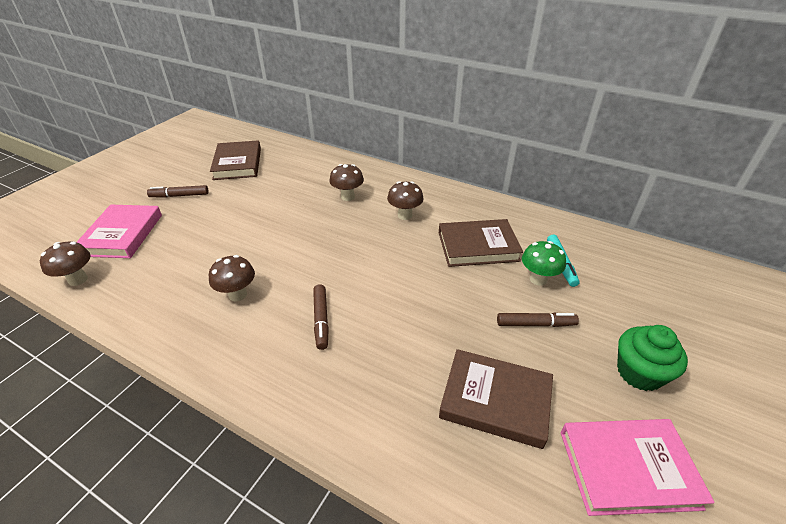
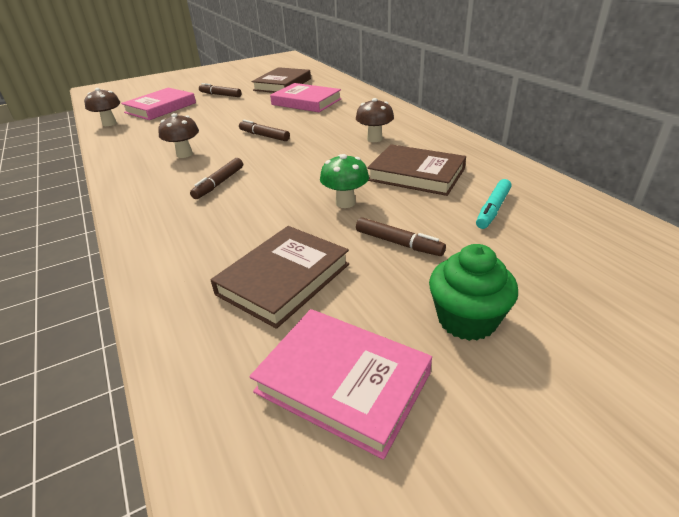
camera: 35 degrees right, 5 degrees down
(291, 183) = (306, 102): none -> pink book
(297, 242) = (264, 136): none -> brown marker
(347, 197) = (340, 118): brown mushroom -> none
(495, 400) = (283, 279): brown book -> brown book turned 75 degrees clockwise
(538, 279) = (448, 213): green mushroom -> green mushroom (345, 203)

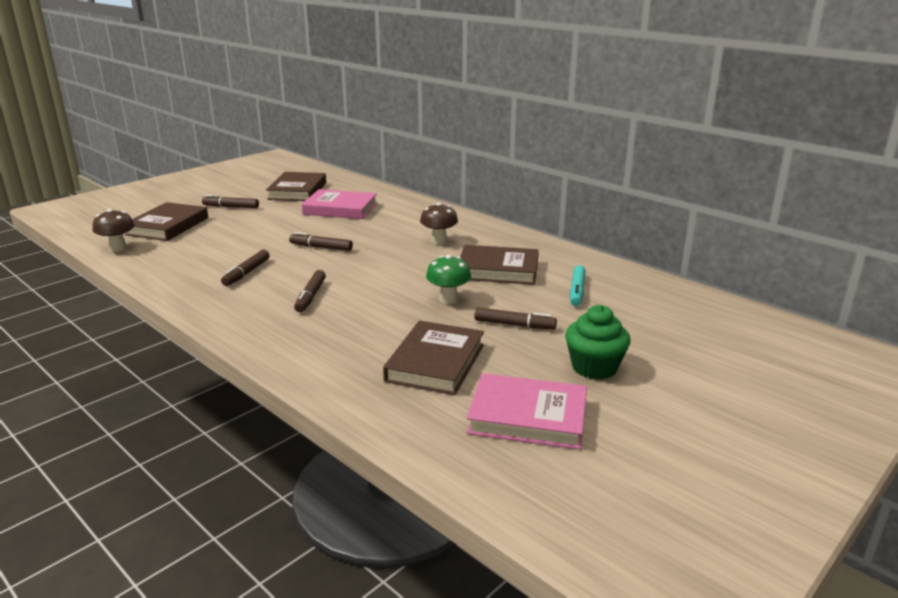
camera: 20 degrees left, 10 degrees down
(160, 108) = (168, 226): pink book -> brown book
(184, 154) = (246, 273): brown mushroom -> brown marker

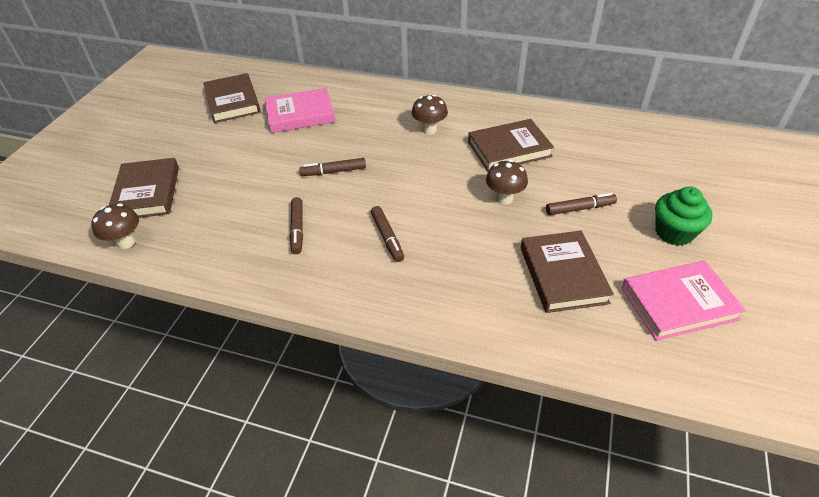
camera: 25 degrees left, 20 degrees up
(231, 207) = (186, 144): brown marker -> none
(448, 299) = (504, 198): green mushroom -> brown mushroom
(577, 291) = (588, 153): turquoise marker -> none

